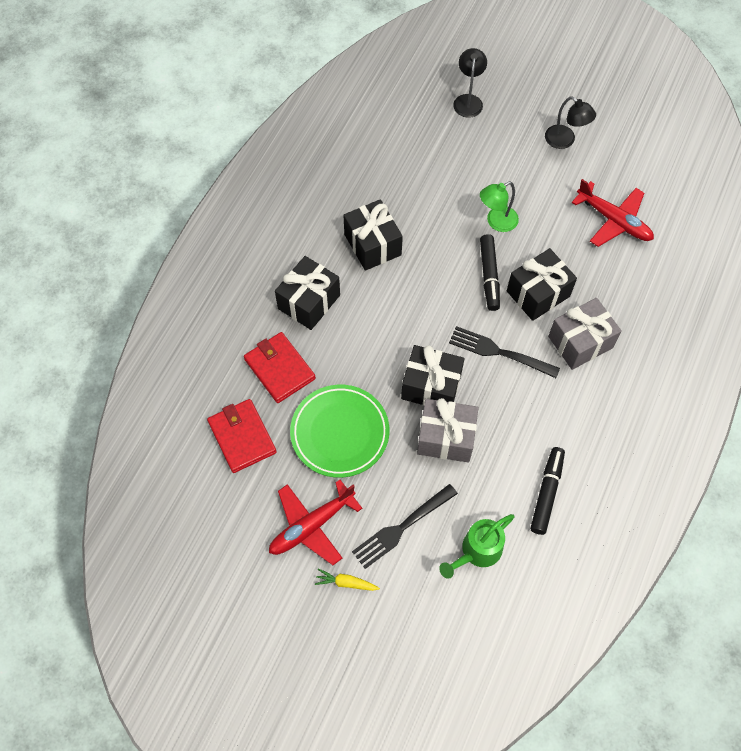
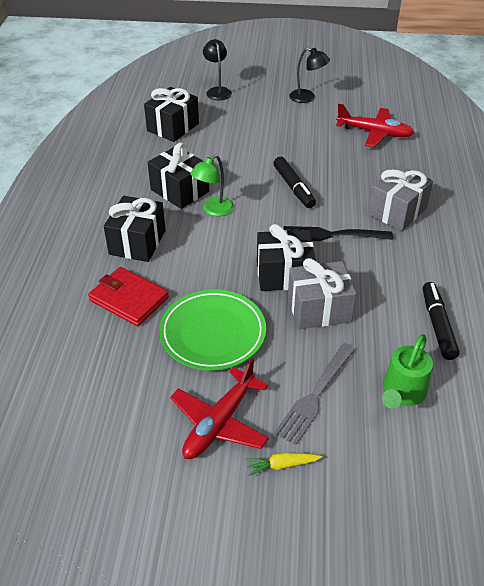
camera: 20 degrees left, 20 degrees down
(242, 437) = (110, 365): red wallet -> none
(402, 527) = (315, 395): black fork -> grey fork
(496, 222) = (280, 154): green lamp -> green lamp (213, 210)
(538, 293) = (342, 189): black gift -> black gift (173, 127)

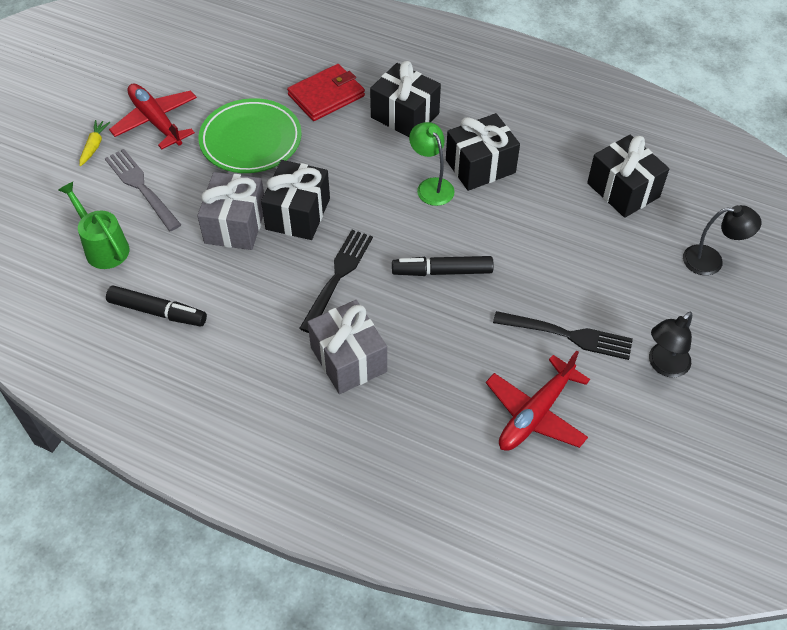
camera: 110 degrees right, 10 degrees up
(310, 130) = (568, 335): none -> black fork

